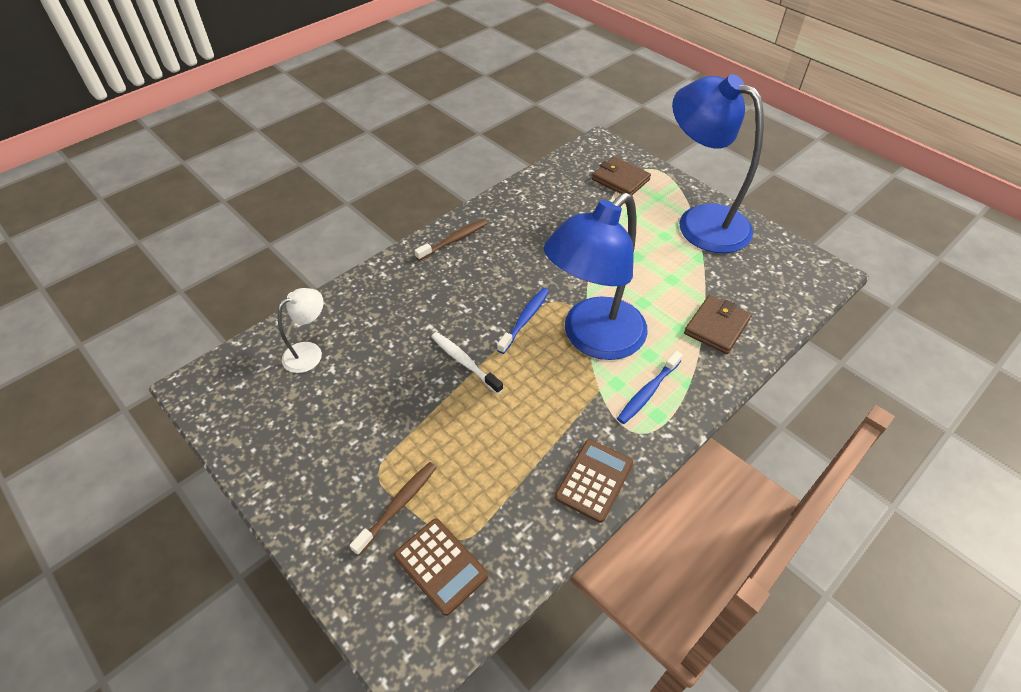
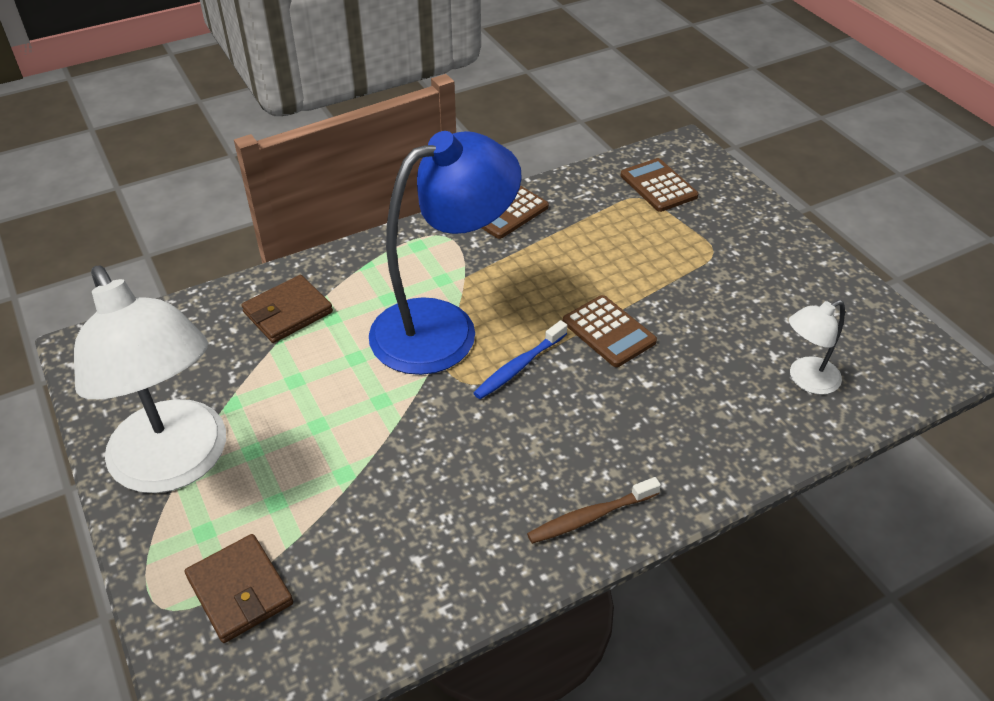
camera: 165 degrees left, 5 degrees down
(398, 506) = (693, 226): brown toothbrush -> none
(464, 362) = (608, 332): white toothbrush -> brown calculator
(648, 392) = (414, 266): blue toothbrush -> none
(700, 221) = (177, 464): blue lamp -> white lamp

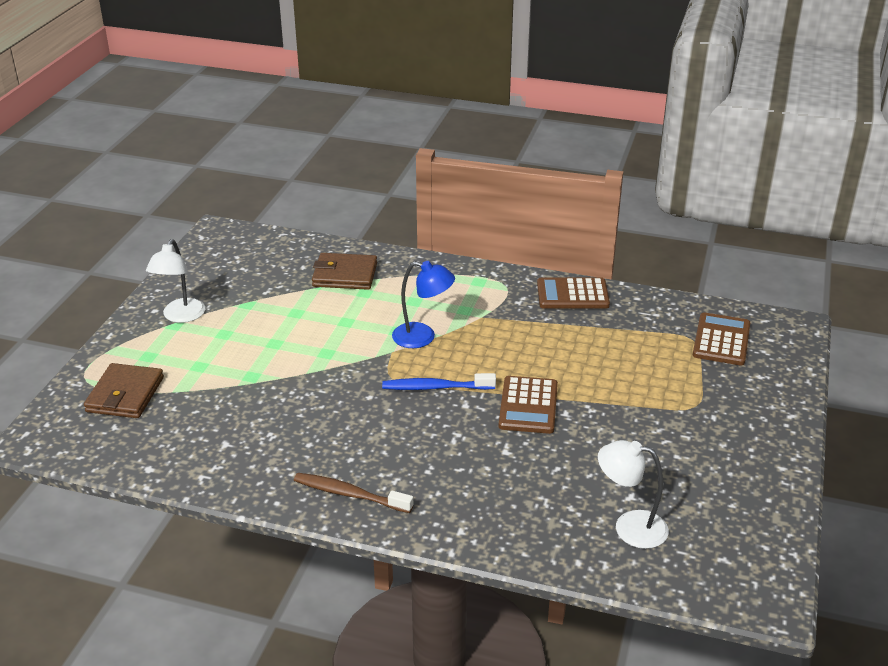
camera: 45 degrees right, 10 degrees down
(177, 464) = (180, 316): white lamp -> white lamp, size x0.46
(443, 327) = (423, 337): blue lamp -> blue lamp, size x0.46

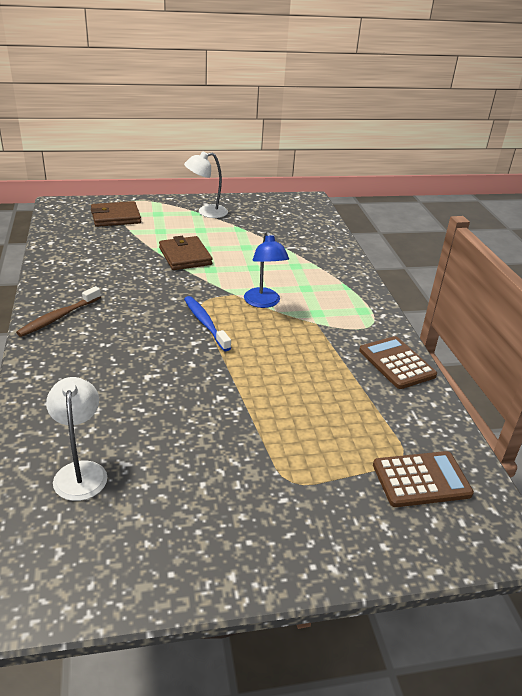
camera: 60 degrees right, 0 degrees up
(345, 275) = (309, 253): brown wallet -> brown wallet (185, 256)
(350, 494) = (58, 317): brown toothbrush -> brown toothbrush turned 135 degrees counterclockwise
(528, 406) = (215, 374): brown calculator -> none

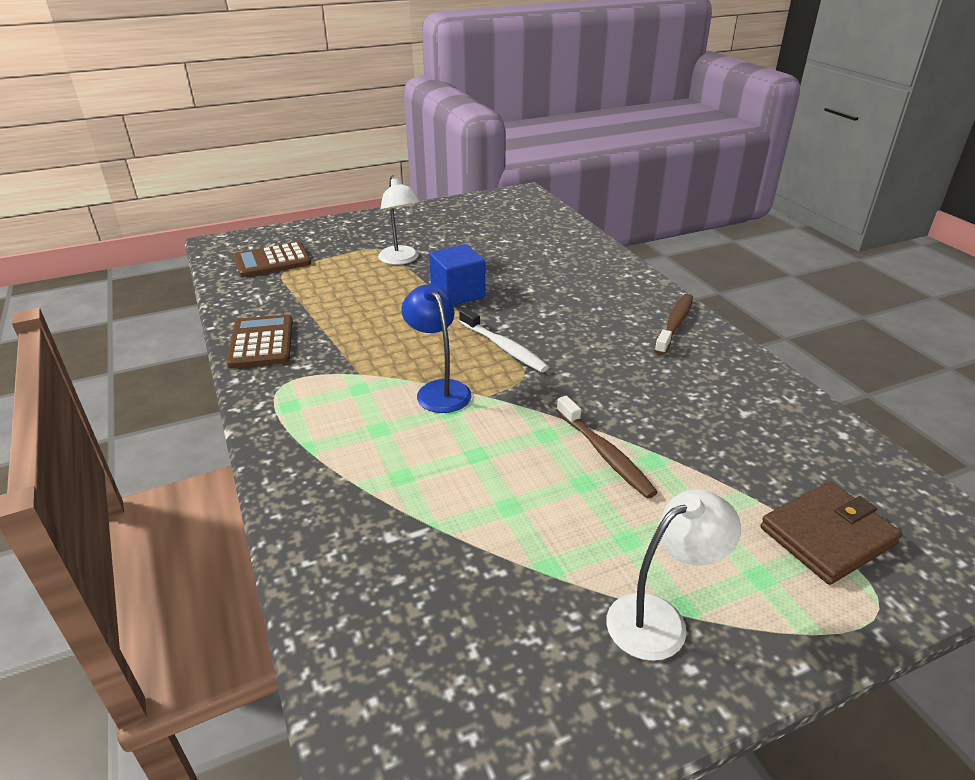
camera: 170 degrees right, 0 degrees up
(80, 471) = (531, 233): white lamp -> white lamp (401, 260)
(185, 256) = (605, 454): brown wallet -> brown toothbrush
(205, 323) = (503, 347): blue toothbrush -> white toothbrush
(219, 384) = (457, 294): none -> blue cube
(396, 363) = (261, 342): brown calculator -> brown calculator turned 150 degrees counterclockwise

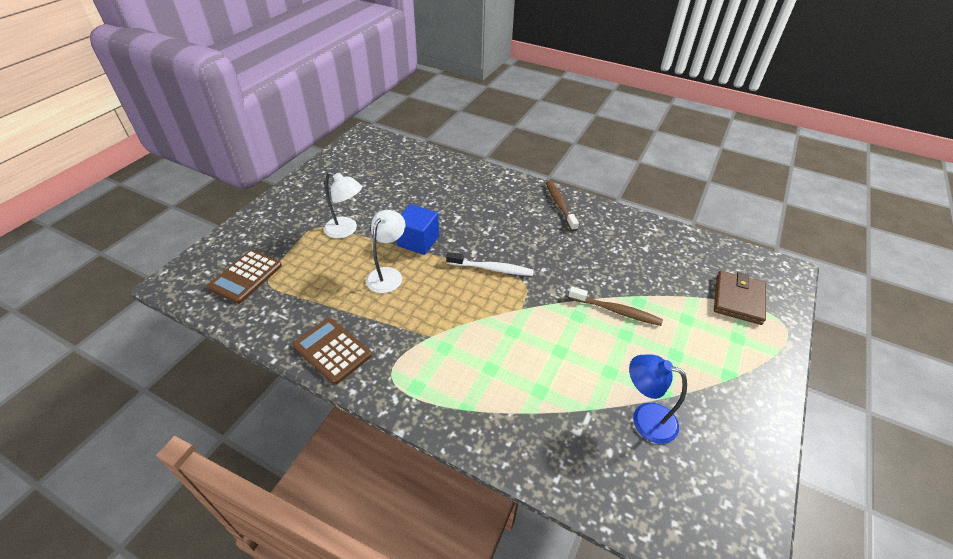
camera: 40 degrees left, 10 degrees up
(439, 390) = (491, 320): blue lamp -> blue lamp (645, 419)
(660, 618) = (727, 387): white lamp -> white lamp (388, 274)

